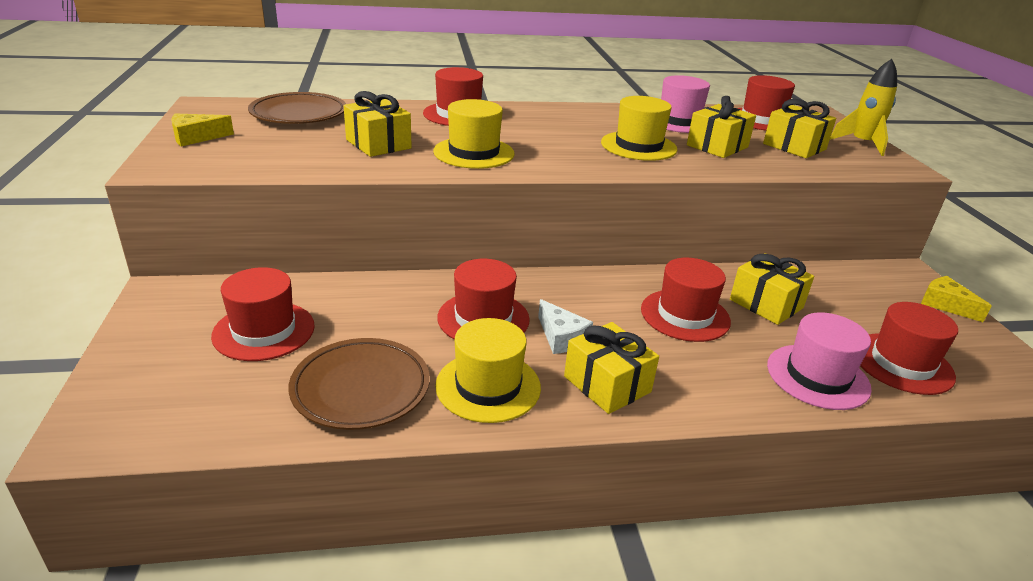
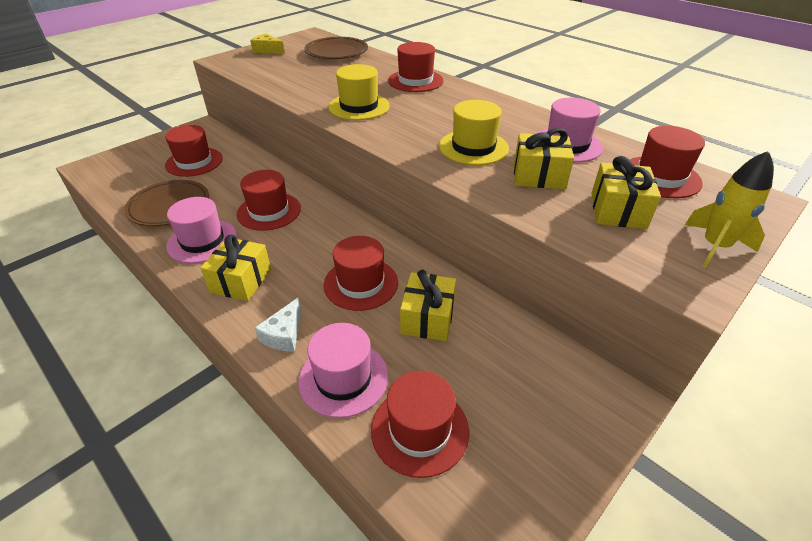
camera: 55 degrees right, 10 degrees up
(378, 144) = (327, 82): yellow gift -> none
(488, 386) = (202, 241): yellow hat -> pink hat
(561, 337) = (277, 244): white cheese -> white cheese (284, 334)
(945, 305) = (584, 444): yellow cheese -> none

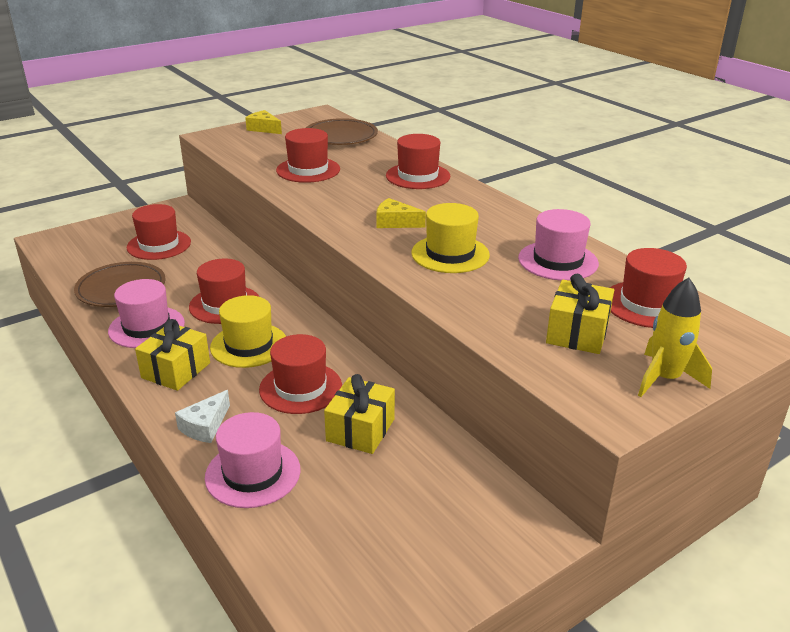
camera: 10 degrees right, 10 degrees down
(359, 106) = (342, 200): yellow hat -> yellow hat (249, 345)
(413, 123) = (395, 222): none -> yellow cheese
(419, 430) = (314, 529): red hat -> red hat (308, 170)
(539, 176) = (508, 290): yellow gift -> none

